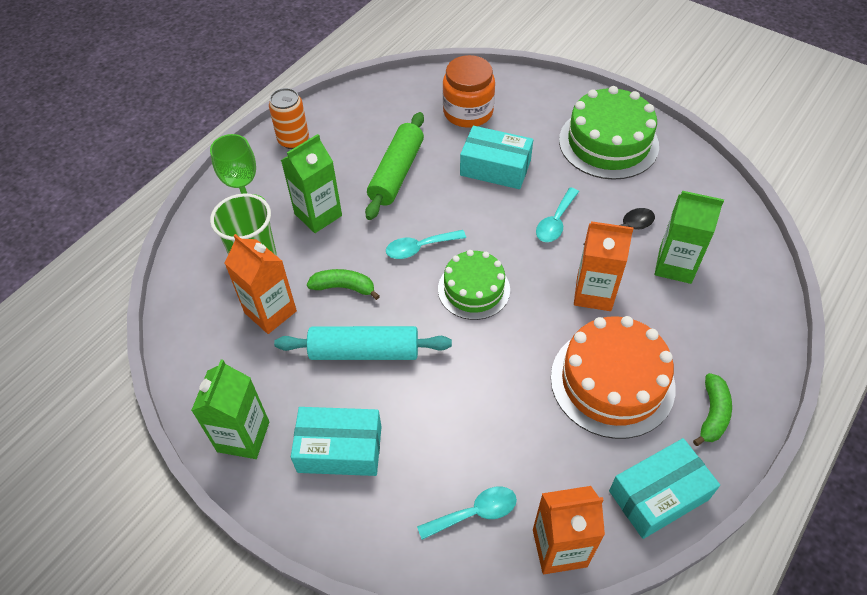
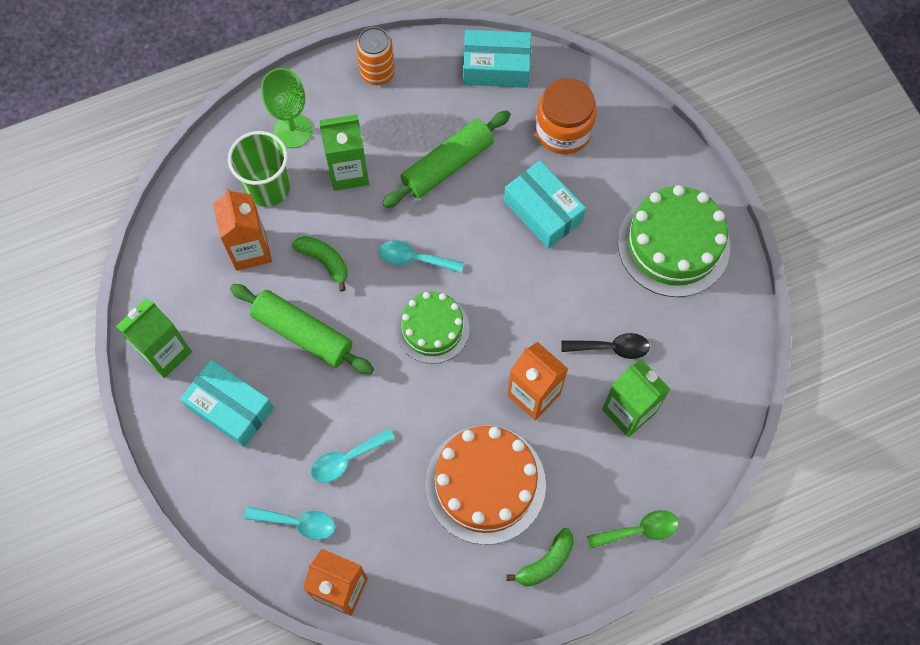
camera: 30 degrees right, 15 degrees up
(364, 351) = (303, 333): turquoise rolling pin -> green rolling pin
(555, 222) = (554, 303): turquoise spoon -> turquoise spoon (346, 459)
(658, 495) = (447, 598): turquoise box -> turquoise box (496, 67)
(760, 345) = (639, 530): none -> green spoon

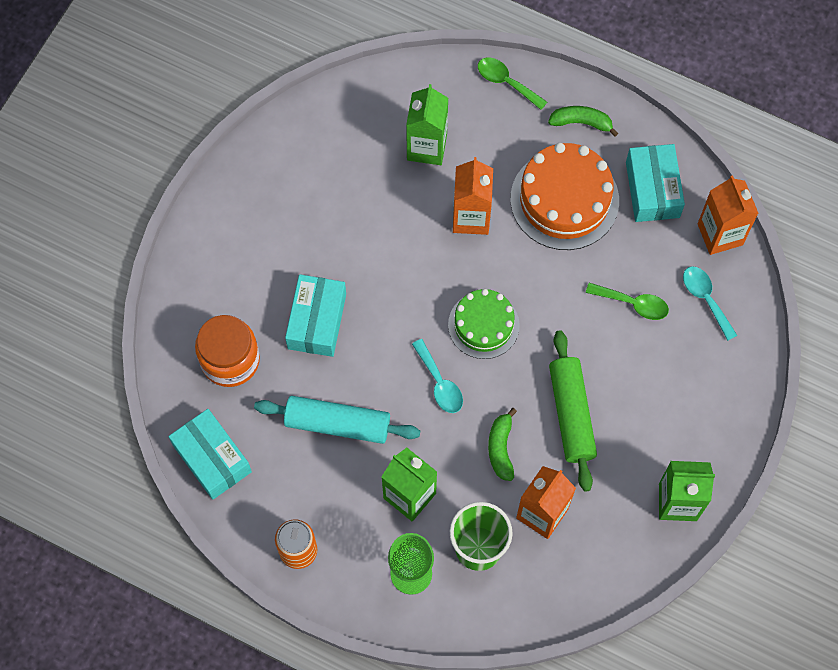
camera: 130 degrees left, 0 degrees up
(230, 408) = (672, 416): turquoise box -> turquoise box (652, 189)
(346, 459) = (633, 304): turquoise spoon -> green spoon
(447, 165) = (337, 424): green rolling pin -> turquoise rolling pin
(612, 348) = (388, 192): black spoon -> none
(673, 244) = (265, 209): green cake -> none

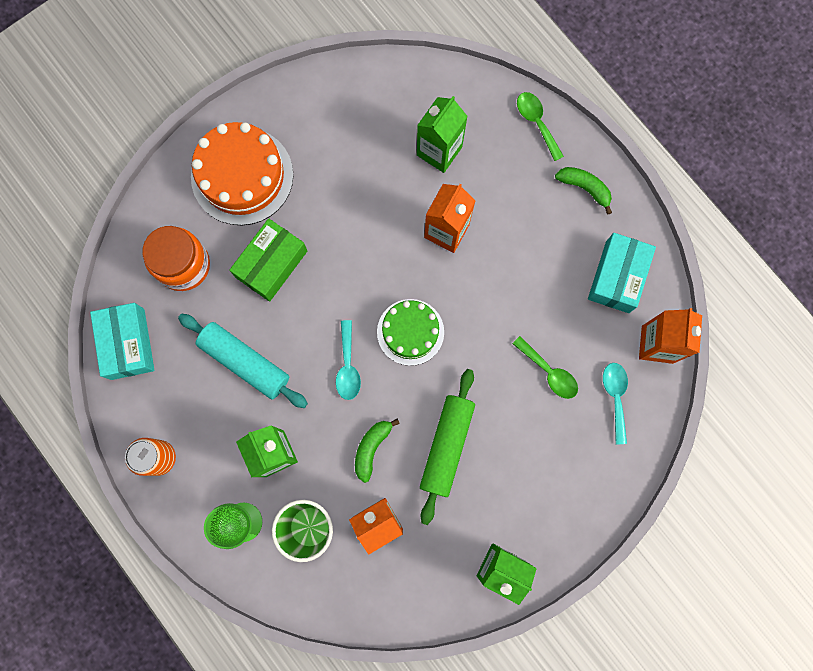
camera: 25 degrees right, 10 degrees up
(317, 321) = (271, 264): turquoise box -> green box
(564, 199) = (535, 251): orange cake -> orange cake (242, 176)

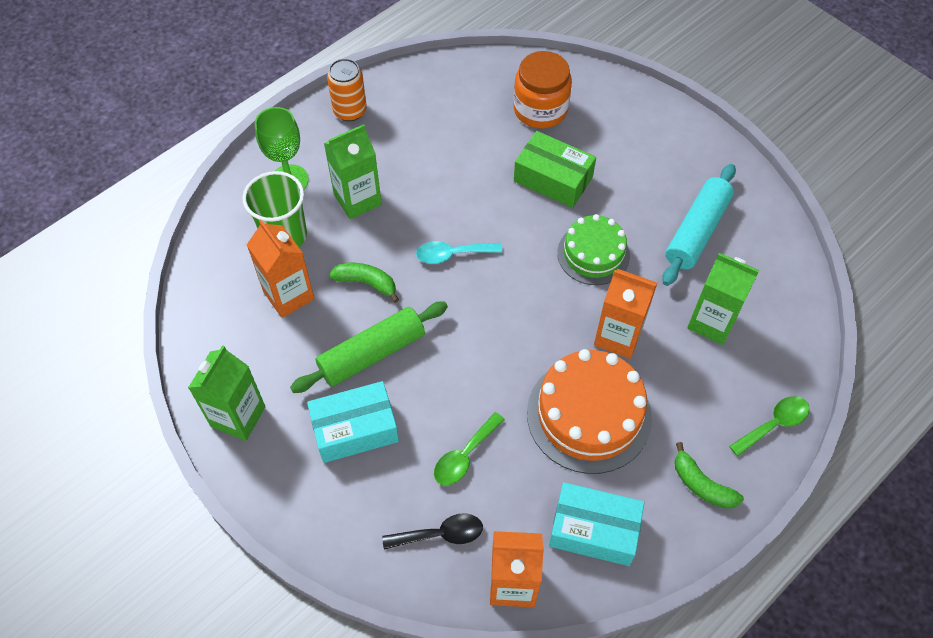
camera: 85 degrees right, 20 degrees down
(127, 344) = (457, 76): turquoise box -> turquoise box (355, 429)
(242, 176) = (642, 146): orange cake -> orange cake (589, 415)
(245, 362) = (448, 167): turquoise rolling pin -> turquoise rolling pin (697, 231)
(410, 332) = (496, 309): green cake -> green cake (593, 254)
(446, 446) = (372, 354): green rolling pin -> green rolling pin turned 45 degrees counterclockwise
(584, 188) = (702, 484): green banana -> green banana turned 105 degrees clockwise
(615, 397) = (441, 534): turquoise spoon -> black spoon

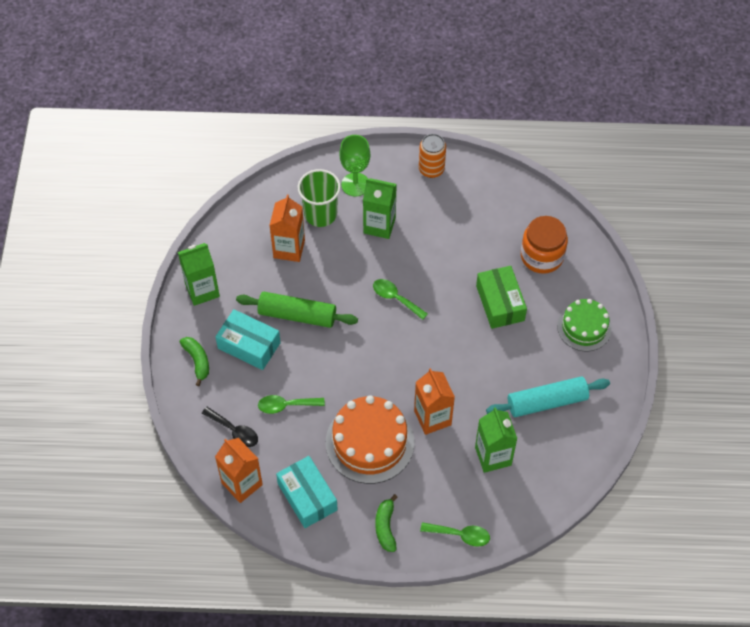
camera: 45 degrees right, 0 degrees up
(366, 283) = (334, 275): green banana -> green banana (197, 361)
(452, 254) = (395, 298): turquoise spoon -> green spoon
(593, 254) = (472, 363): green cake -> green cake (584, 327)

